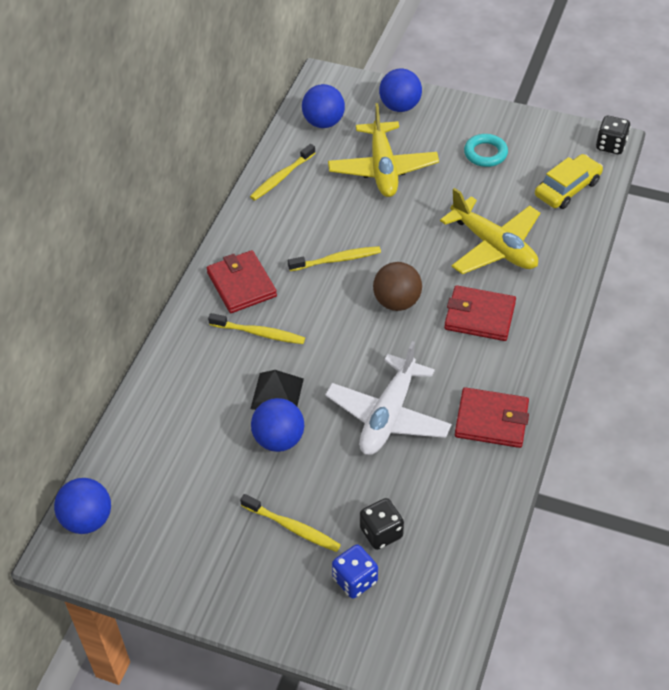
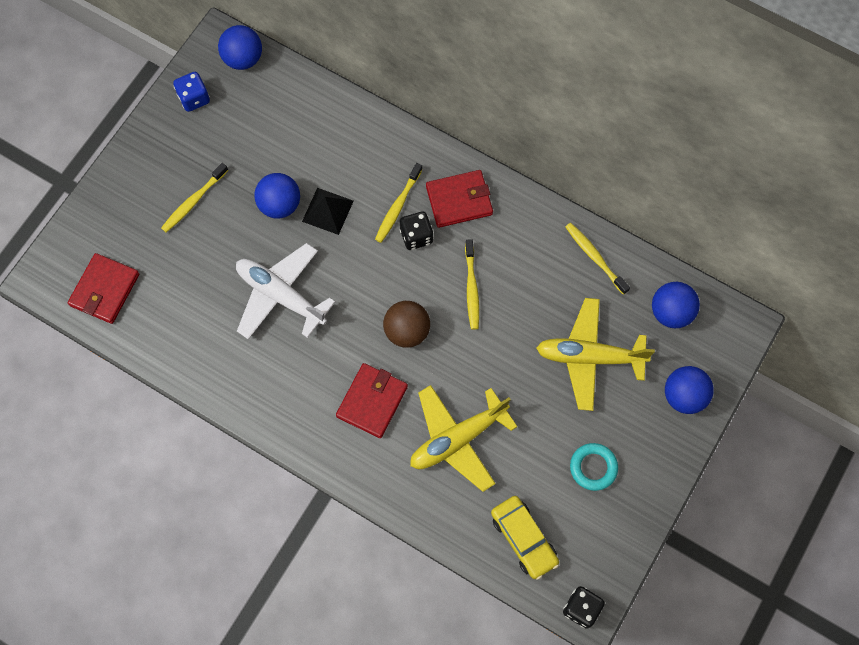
camera: 100 degrees right, 20 degrees up
(355, 580) = (134, 238): blue dice -> blue dice (194, 98)
(381, 533) = (169, 266): black dice -> black dice (416, 236)
(491, 420) = (253, 380): red wallet -> red wallet (105, 290)

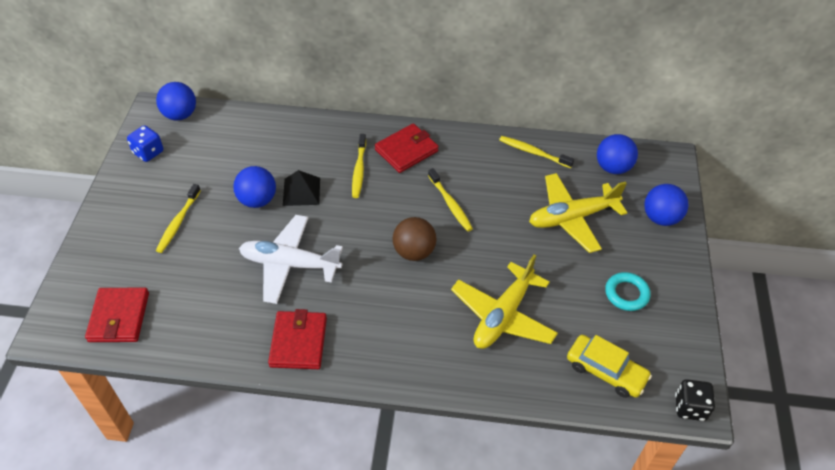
camera: 25 degrees left, 20 degrees down
(372, 401) = (413, 315): red wallet -> red wallet (298, 342)
(416, 236) = (385, 184): black dice -> none

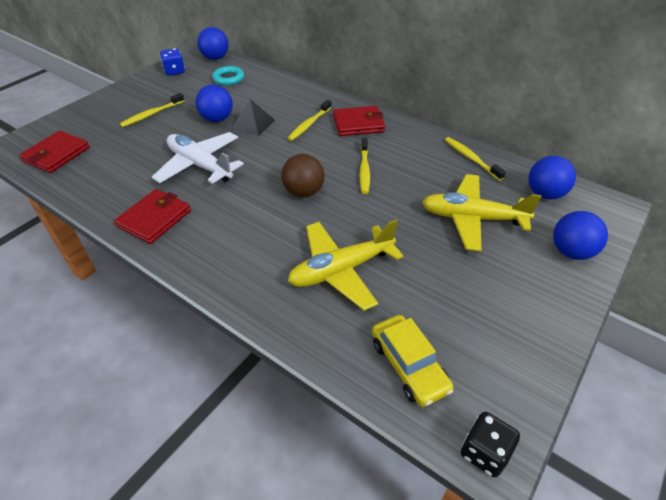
camera: 30 degrees right, 5 degrees down
(626, 294) = (484, 303): turquoise ring -> turquoise ring (228, 78)

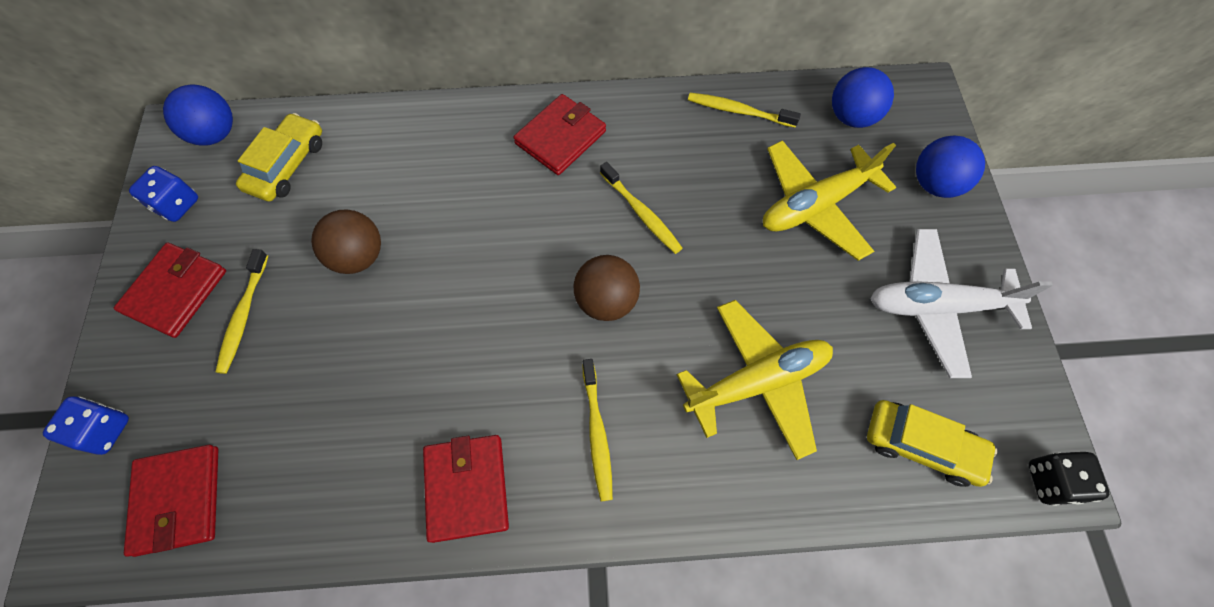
camera: 40 degrees left, 20 degrees up
(64, 121) = (104, 430): none -> blue dice
(140, 95) = (176, 291): none -> red wallet
(200, 165) = (428, 356): white plane -> white plane (937, 306)
(217, 119) = (358, 256): blue ball -> brown ball
(228, 78) = (287, 165): turquoise ring -> yellow car
(253, 124) = (421, 230): black pyramid -> none
(309, 124) = (499, 180): yellow toothbrush -> yellow toothbrush (597, 433)
(341, 270) = (757, 382): yellow plane -> yellow plane turned 135 degrees counterclockwise

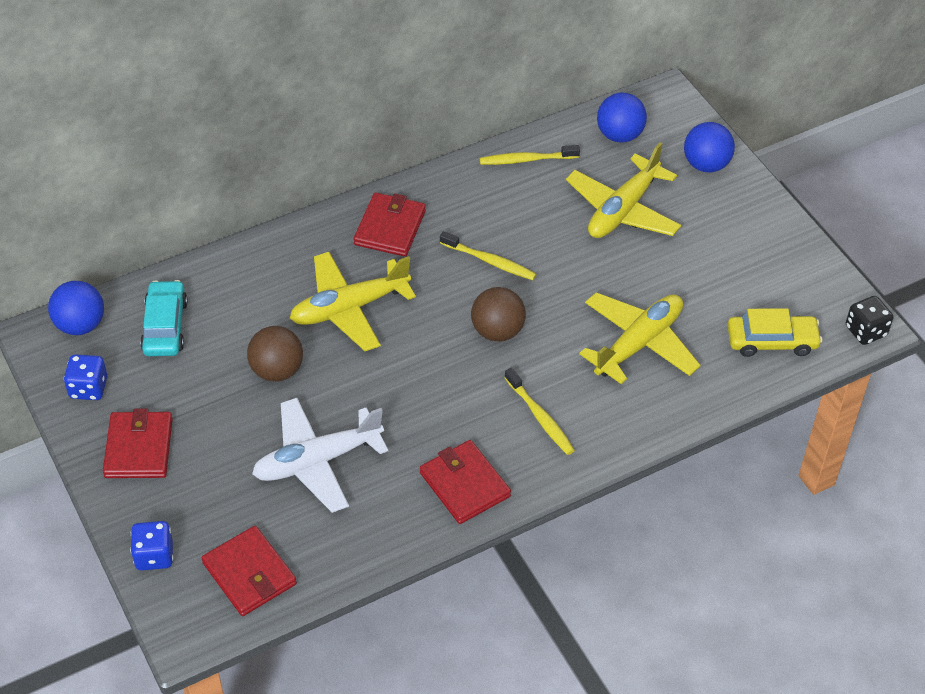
camera: 25 degrees left, 15 degrees down
(244, 315) = (210, 443): yellow toothbrush -> none
(287, 165) = (165, 326): yellow car -> turquoise car
(470, 213) = (349, 308): none -> yellow plane
(937, 306) = (744, 249): white plane -> white plane (317, 461)

